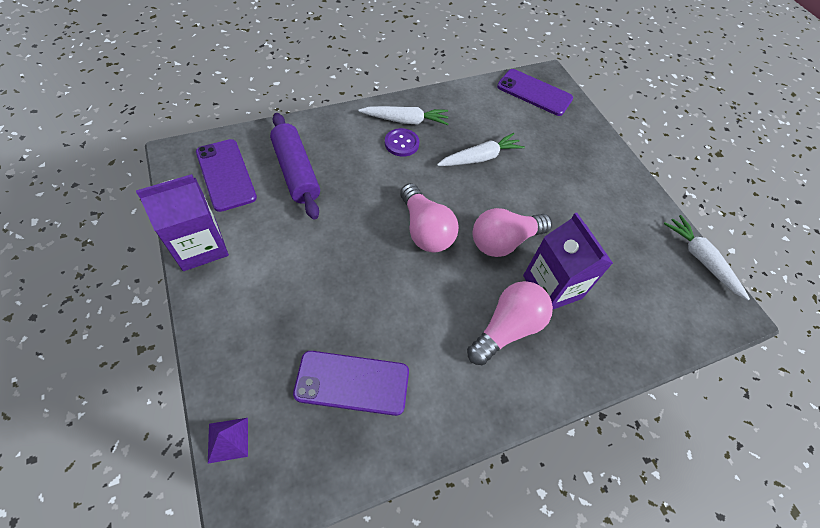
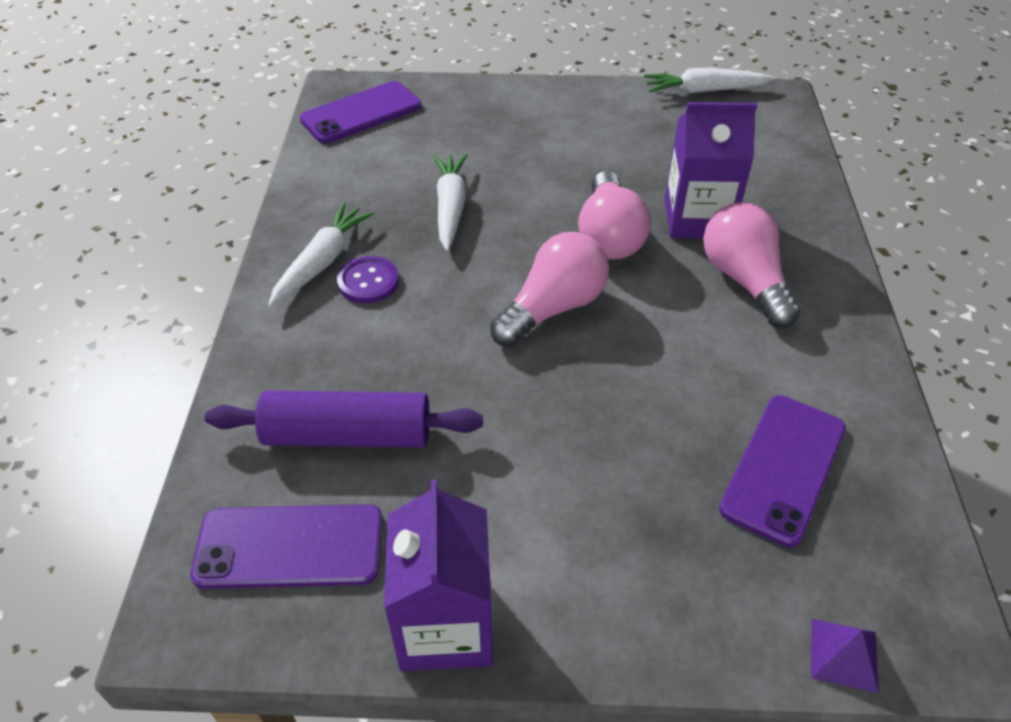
camera: 60 degrees left, 10 degrees down
(425, 230) = (553, 308): pink light bulb -> pink light bulb turned 45 degrees counterclockwise

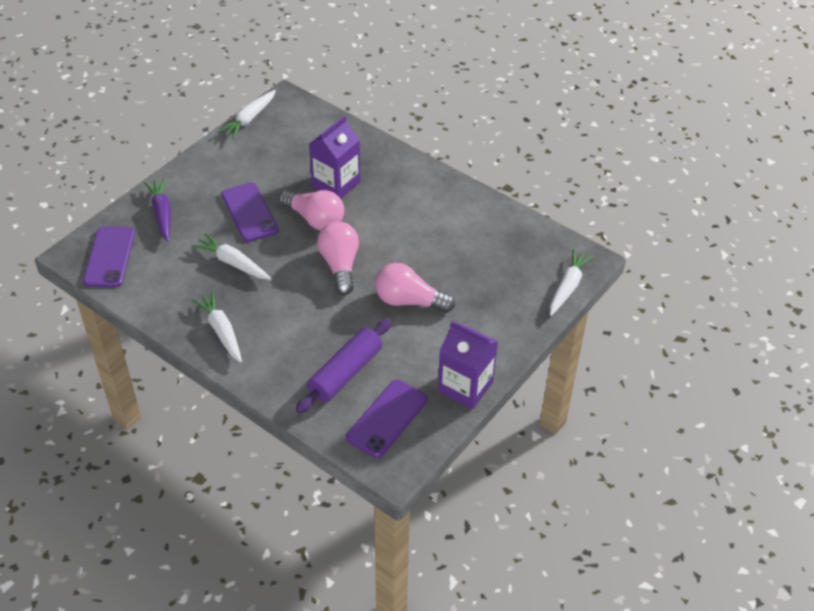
camera: 55 degrees left, 0 degrees up
(368, 281) = (254, 320): purple button -> none
(469, 112) = (162, 213): none -> purple carrot
(744, 280) = (388, 195): pink light bulb -> pink light bulb (409, 301)
(783, 468) = (487, 250): purple phone -> purple phone (249, 212)
(843, 654) = (568, 286): purple pyramid -> white carrot

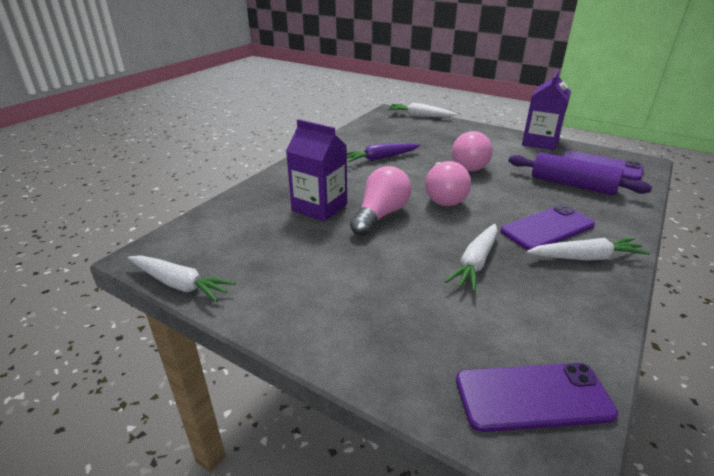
camera: 95 degrees left, 15 degrees down
(162, 213) = (407, 347): purple carrot -> purple carrot (380, 158)
(221, 331) = (585, 257): white carrot -> white carrot turned 150 degrees counterclockwise
(249, 212) = (381, 261): purple phone -> purple phone (547, 228)
(340, 265) = (443, 196): pink light bulb -> pink light bulb turned 75 degrees counterclockwise

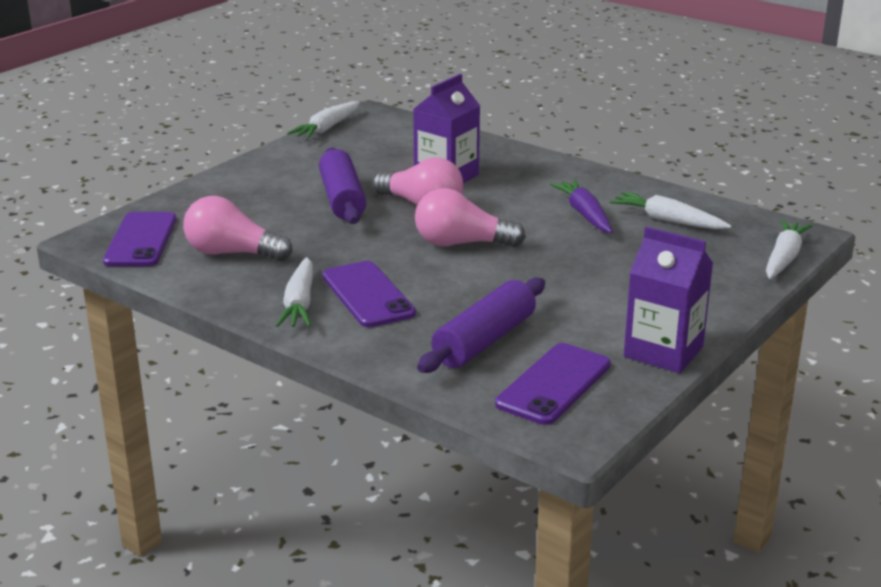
camera: 95 degrees right, 5 degrees down
(376, 255) = (342, 199): none -> purple rolling pin
(469, 164) = (564, 273): pink light bulb -> pink light bulb (232, 253)
(475, 263) = (312, 243): white carrot -> white carrot (667, 220)

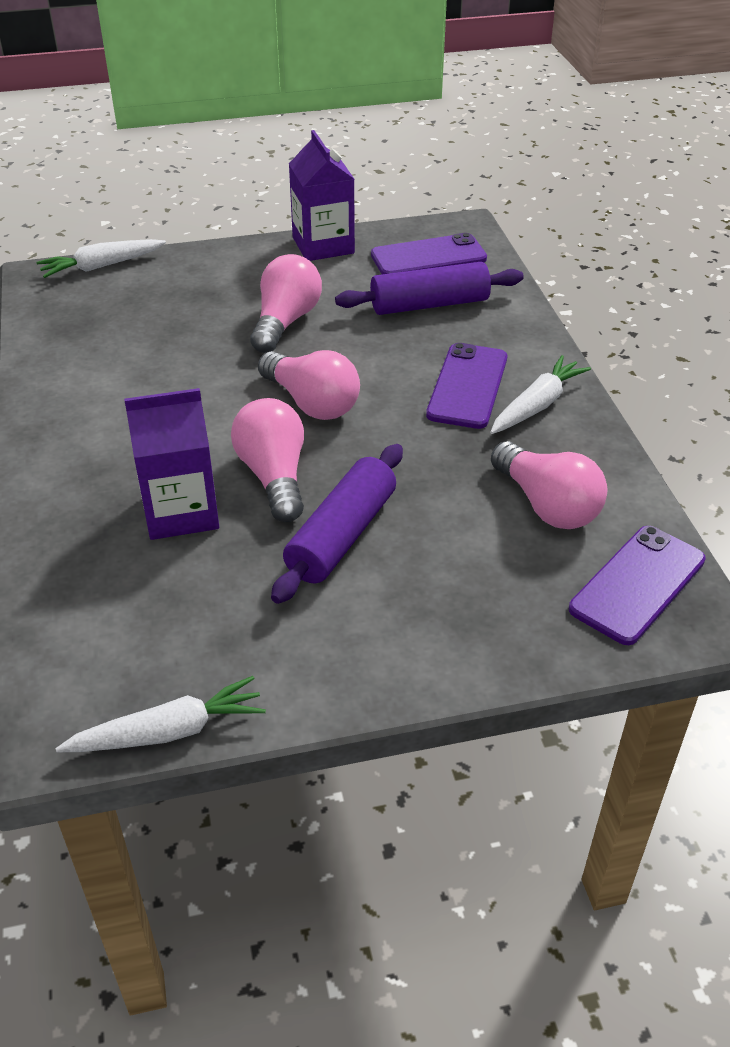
camera: 140 degrees left, 15 degrees up
(571, 280) = (285, 322): none -> pink light bulb
(584, 214) = (150, 382): purple carrot -> none
(667, 220) = (100, 339): white carrot -> none

